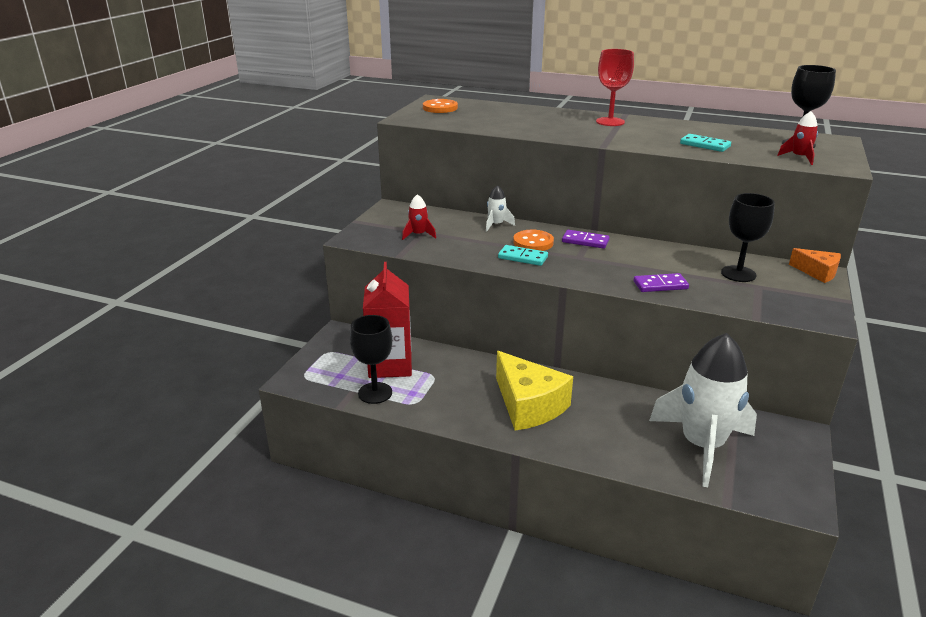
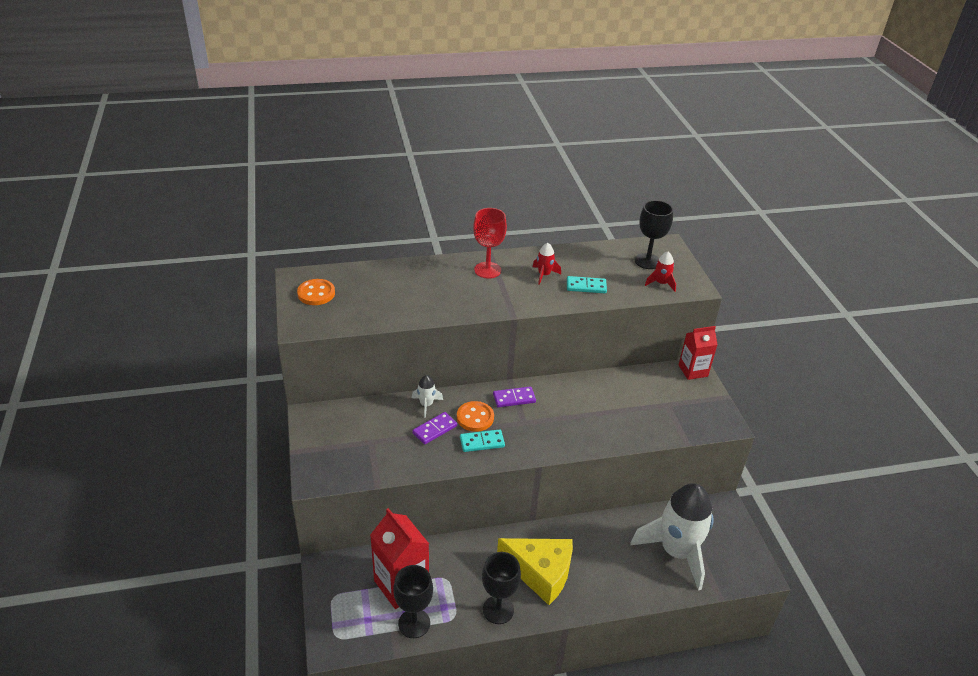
camera: 35 degrees left, 10 degrees up
(418, 235) = (370, 448): red rocket -> red rocket (544, 275)
(660, 285) = (604, 433): purple domino -> purple domino (434, 429)
(738, 274) = (646, 395): black goblet -> black goblet (498, 610)
(817, 272) = (693, 371): orange cheese -> red carton

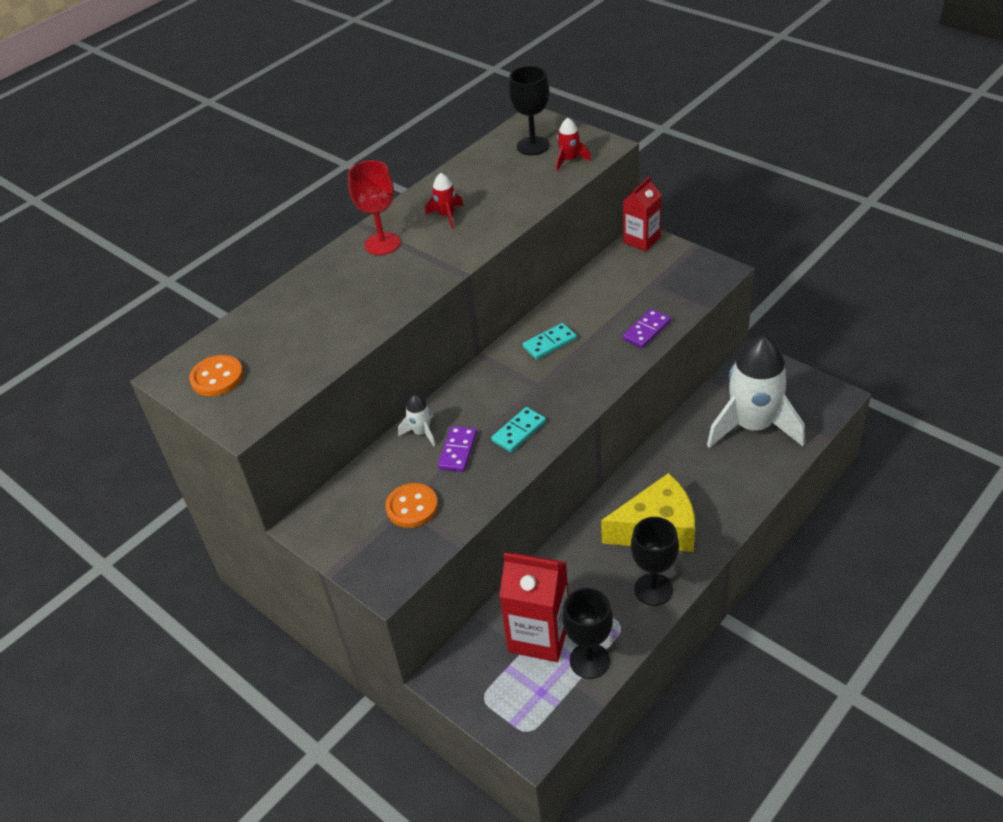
camera: 30 degrees left, 5 degrees up
(475, 417) = (485, 413): orange button -> orange button (412, 507)
(514, 398) = (504, 370): purple domino -> purple domino (646, 330)
(586, 286) = (502, 203): turquoise domino -> turquoise domino (549, 343)

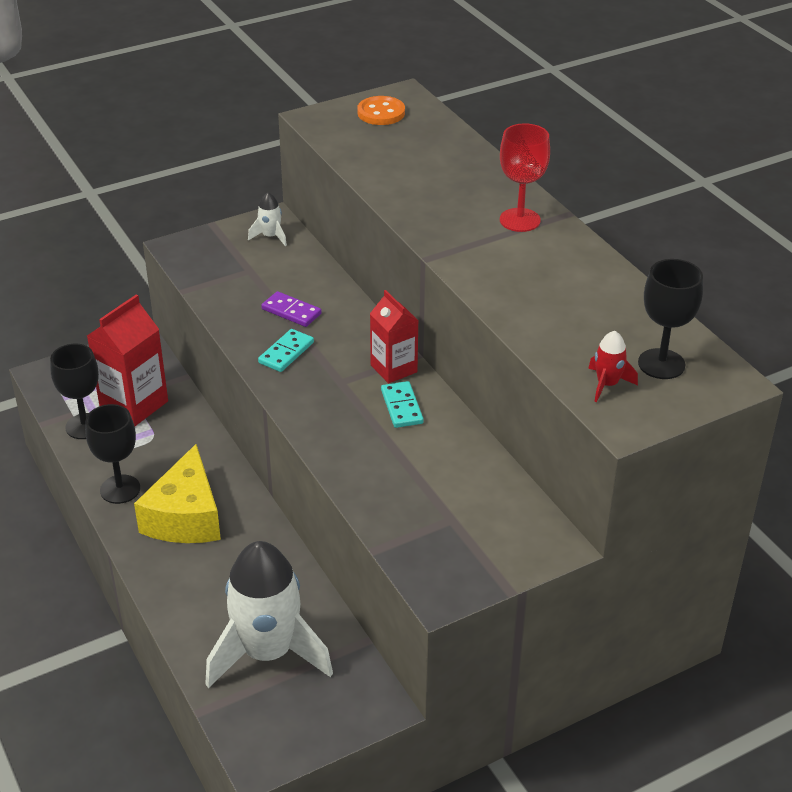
camera: 105 degrees right, 5 degrees down
(412, 507) = (245, 274): orange button -> none
(421, 432) = (332, 296): white rocket -> white rocket (270, 236)
(447, 215) = (544, 269): red rocket -> none
(519, 431) = (286, 353): turquoise domino -> turquoise domino turned 60 degrees clockwise
(642, 240) = (552, 542): red carton -> red carton (393, 368)
(646, 330) = (371, 486): purple domino -> none

